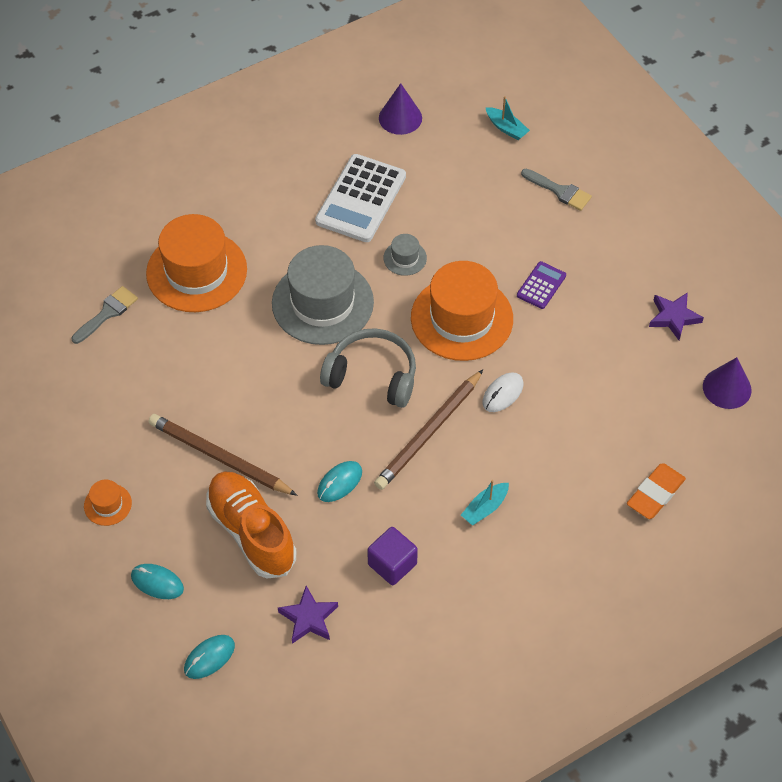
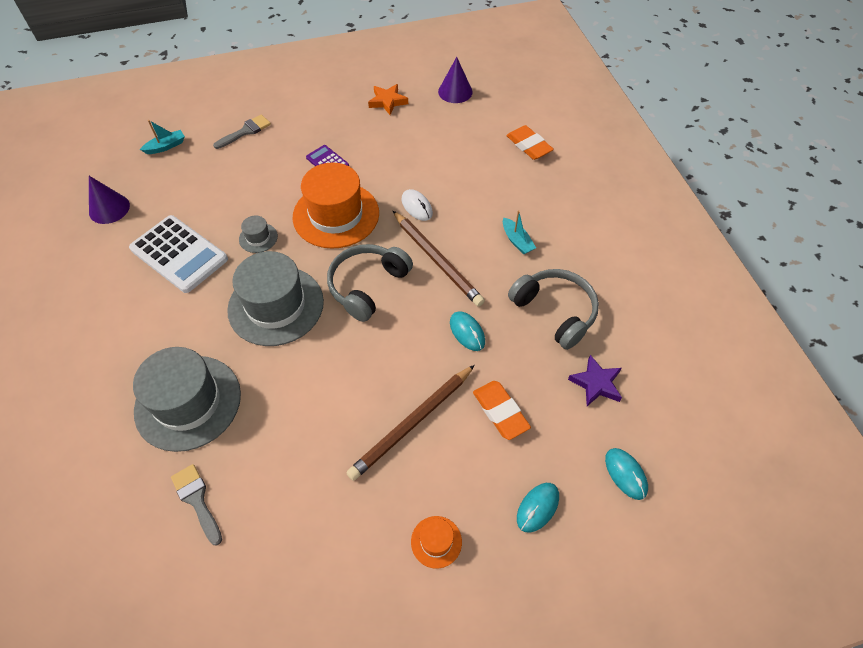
camera: 75 degrees left, 0 degrees up
(196, 271) = (188, 402): orange hat -> grey hat
(251, 532) = (500, 412): orange shoe -> orange eraser
(392, 564) = (555, 312): purple cube -> grey headphones
(673, 317) = (387, 101): purple star -> orange star

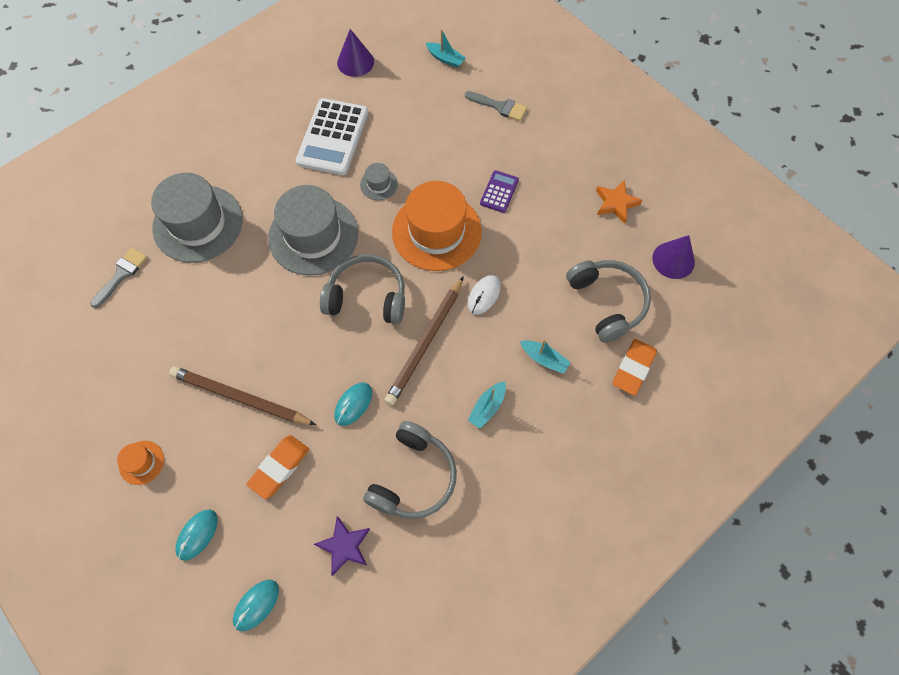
camera: 65 degrees right, 10 degrees up
(467, 138) = (607, 302): none -> grey headphones
(494, 191) = (544, 359): none -> turquoise boat
(537, 507) = (197, 535): turquoise mouse -> turquoise mouse turned 75 degrees counterclockwise

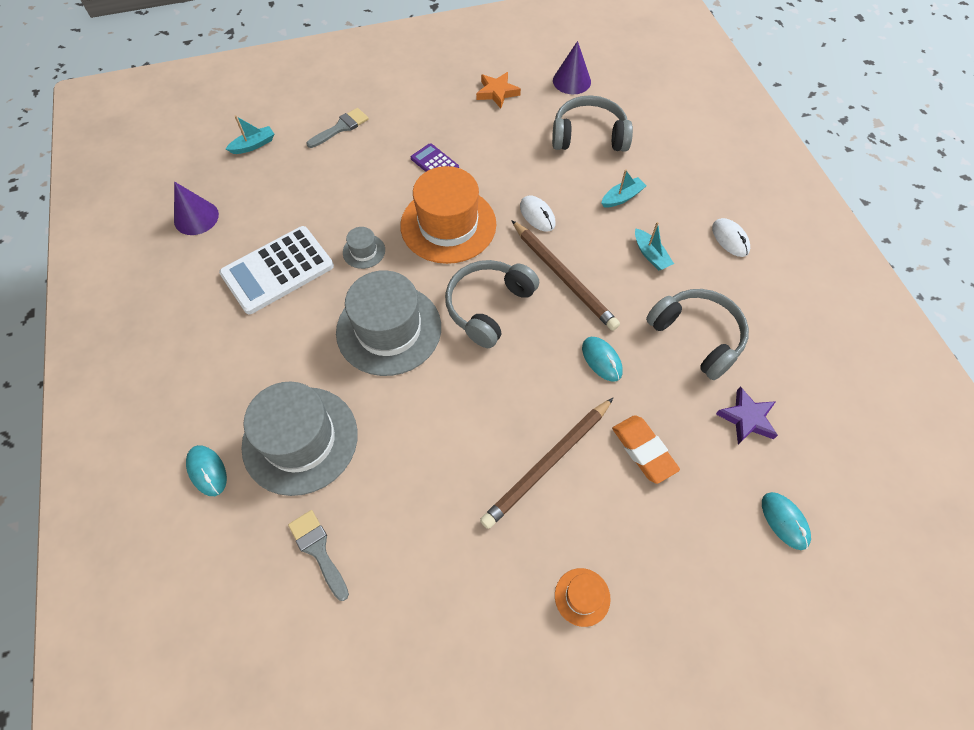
camera: 65 degrees left, 5 degrees down
(197, 535) = (690, 558): turquoise mouse -> turquoise mouse (207, 471)
(333, 137) = (277, 270): white calculator -> white calculator turned 105 degrees clockwise
(544, 475) = (730, 239): none -> white mouse
(633, 368) = (657, 144): orange eraser -> none

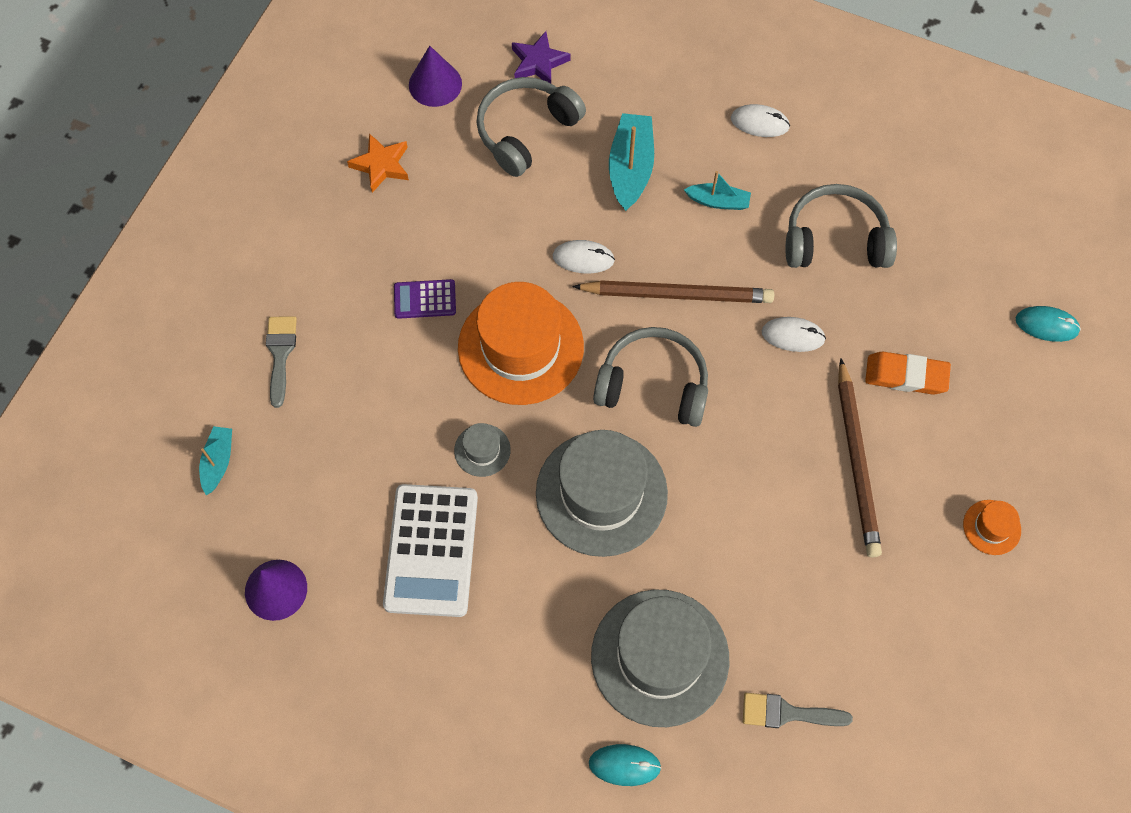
camera: 50 degrees left, 5 degrees up
(488, 307) = (653, 385): grey headphones -> grey headphones turned 120 degrees clockwise
(601, 360) = (793, 336): turquoise mouse -> white mouse
(622, 197) = (630, 168): turquoise boat -> turquoise boat, size x1.69
(747, 418) = (942, 272): purple star -> purple star (538, 62)

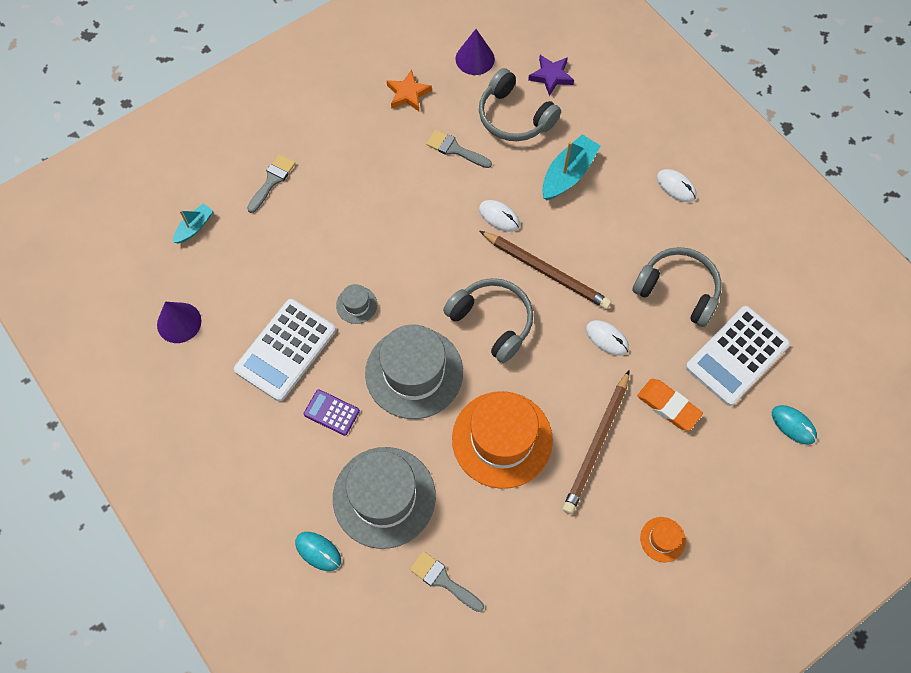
camera: 30 degrees right, 0 degrees up
(425, 299) = (381, 192): purple calculator -> purple calculator (331, 412)
(480, 204) = (455, 149): none -> grey brush
(520, 347) = (422, 253): orange hat -> orange hat (502, 439)
(526, 131) = (514, 117): grey headphones -> grey headphones turned 120 degrees counterclockwise
(718, 201) = (613, 225): turquoise boat -> none
(942, 280) = (737, 356): none -> white calculator

